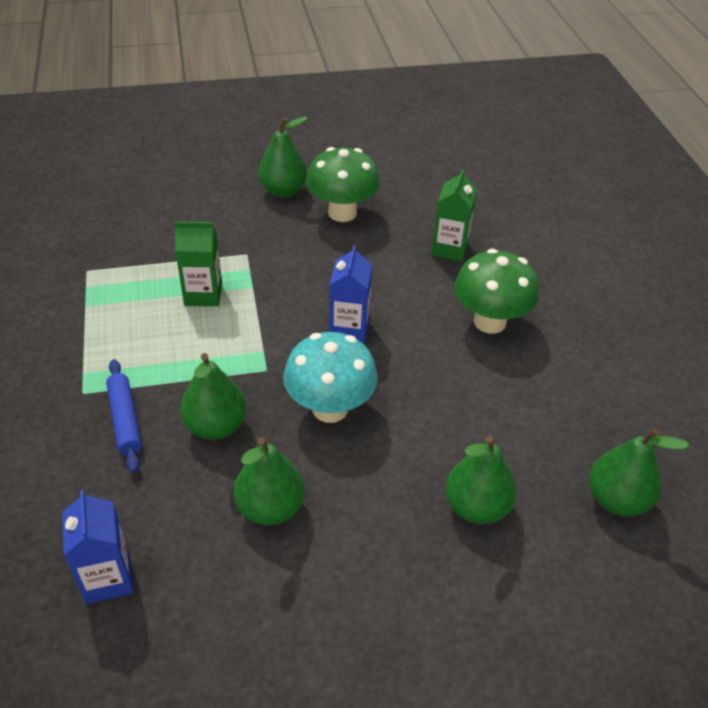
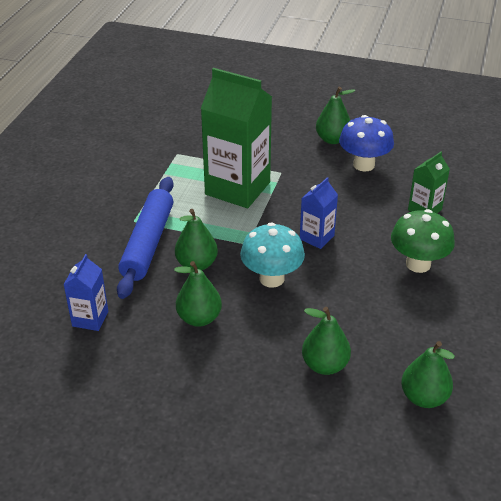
camera: 30 degrees right, 5 degrees down
(125, 420) = (147, 243): blue rolling pin -> blue rolling pin, size x1.90
(203, 294) = (237, 188): green carton -> green carton, size x2.05
(342, 213) = (364, 165): green mushroom -> blue mushroom

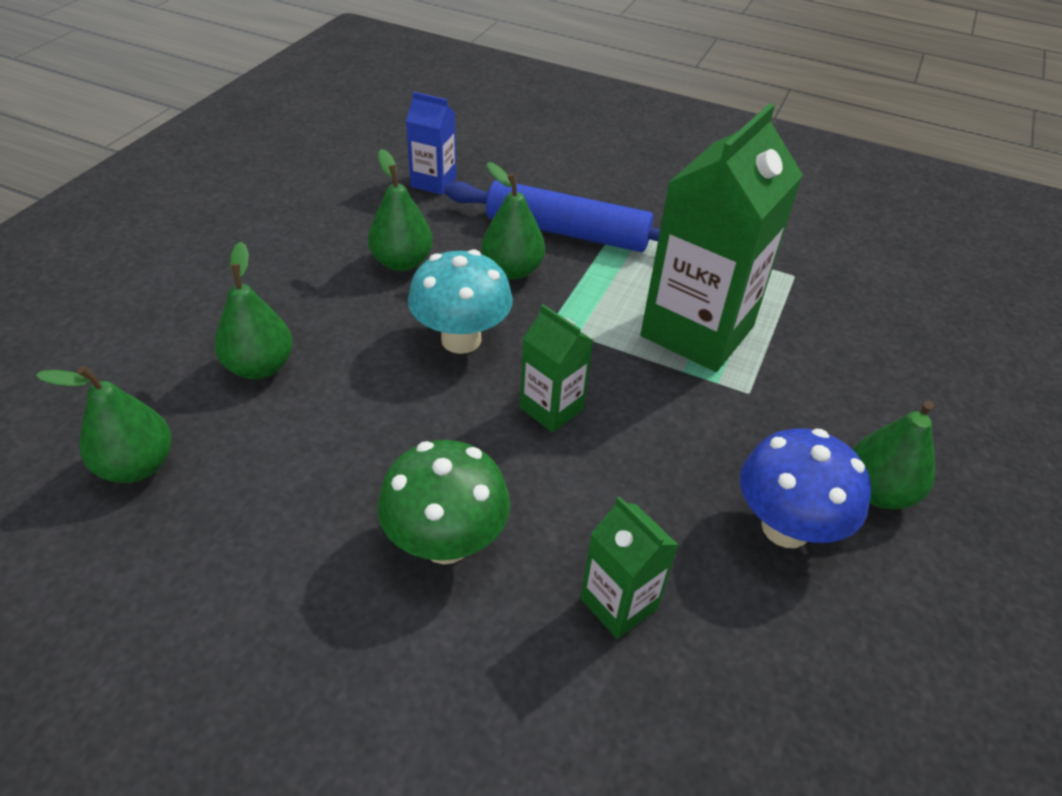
camera: 95 degrees right, 5 degrees up
(316, 237) = (551, 408): blue carton -> green carton

